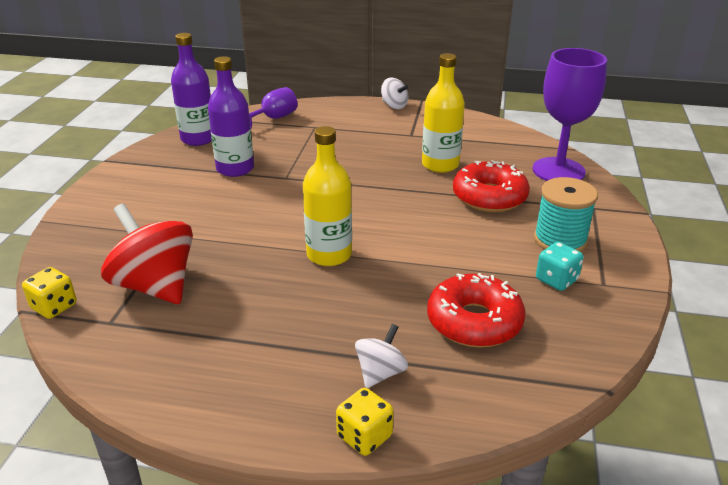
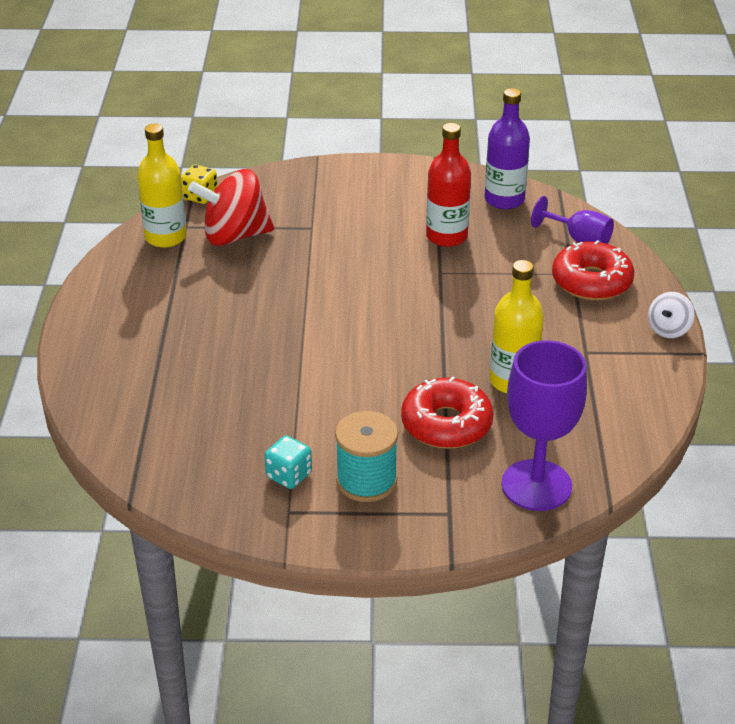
camera: 80 degrees right, 5 degrees up
(155, 286) = (235, 236): red spinning top -> red spinning top turned 135 degrees counterclockwise
(235, 169) = (446, 236): purple bottle -> red bottle
(329, 254) = (301, 321): yellow bottle -> yellow bottle (165, 237)
(364, 436) = (72, 368): yellow dice -> none
(380, 373) = (140, 369): white spinning top -> none
(474, 322) = (212, 419): red donut -> red donut (591, 281)

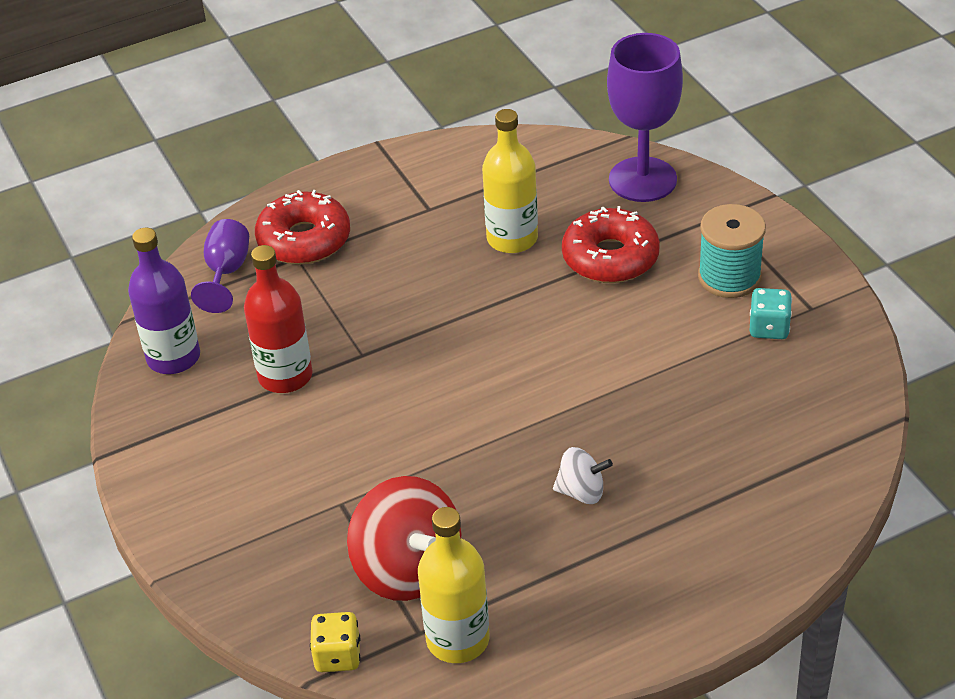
camera: 115 degrees left, 5 degrees up
(668, 329) = (353, 169): white spinning top -> white spinning top (581, 492)

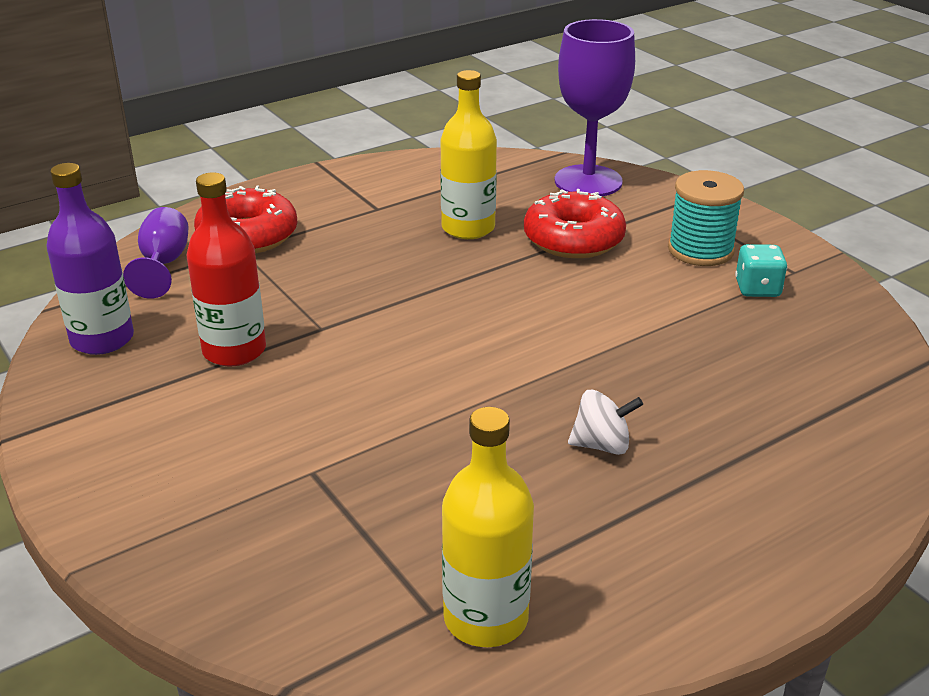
camera: 10 degrees left, 10 degrees down
(337, 656) = (326, 649): yellow dice -> none
(408, 569) = (406, 539): red spinning top -> none

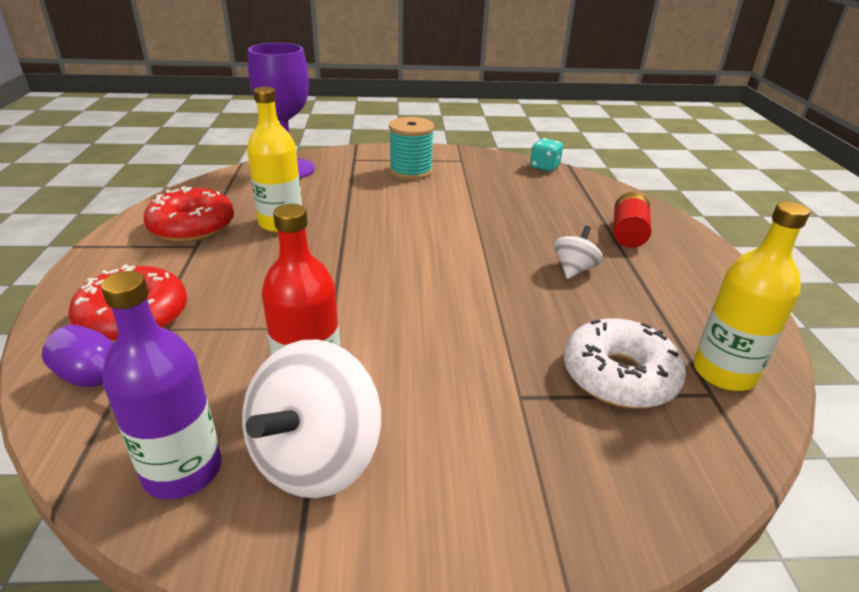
camera: 60 degrees left, 0 degrees up
(151, 389) = (316, 458): none -> white spinning top
(403, 531) = (619, 376): none -> white donut
(573, 239) = (348, 197): red donut -> red donut (192, 227)
(757, 289) = (466, 173): turquoise dice -> turquoise dice (544, 167)
(765, 469) = (628, 234): none -> red battery

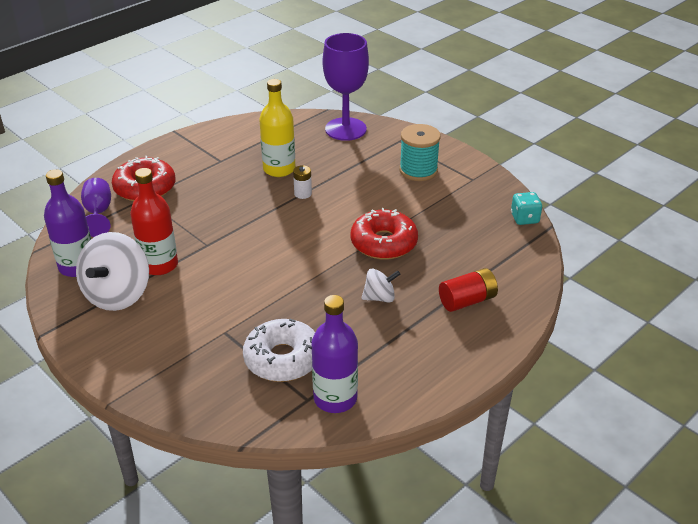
camera: 50 degrees right, 5 degrees up
(192, 227) = (235, 147): red donut -> red donut (383, 243)
(316, 458) = (118, 294): white spinning top -> white spinning top turned 60 degrees counterclockwise
(345, 231) = (303, 194): none -> white battery
(724, 373) = (335, 398): yellow bottle -> purple bottle

